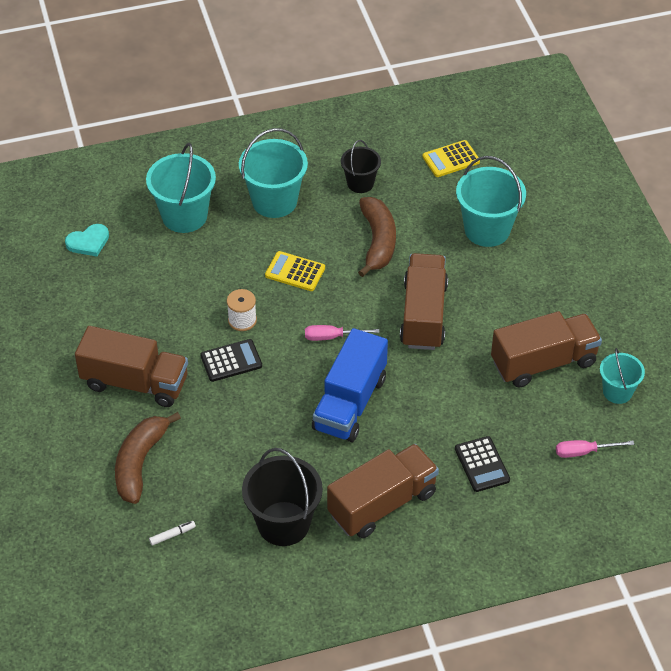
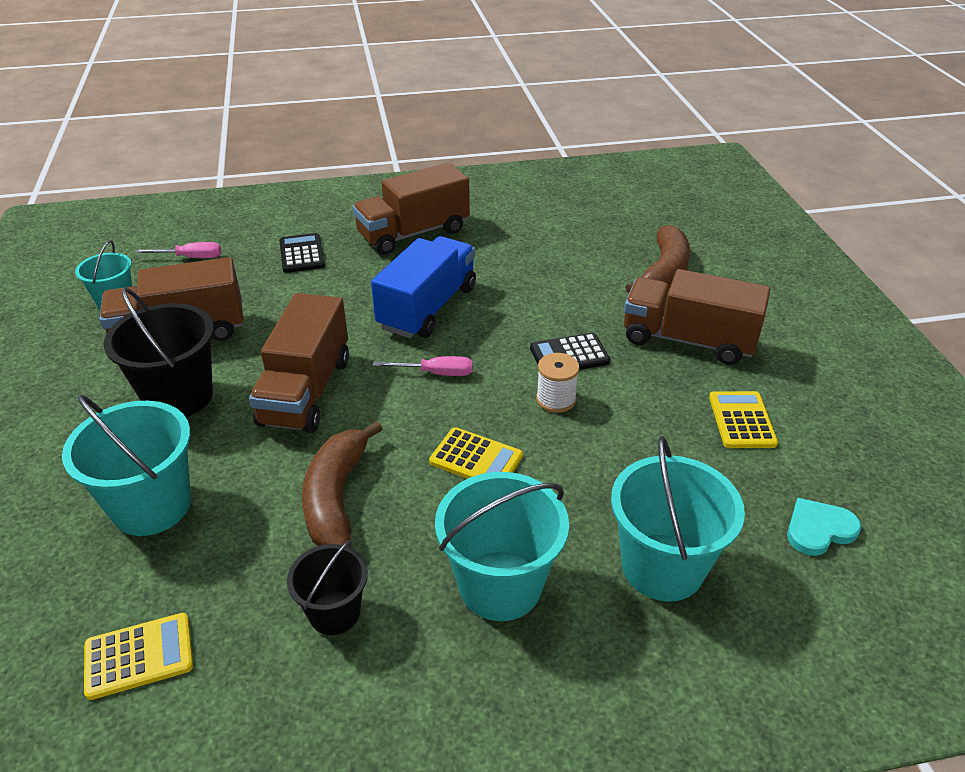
camera: 175 degrees left, 10 degrees down
(113, 312) = (742, 420): none -> yellow calculator
(172, 535) = (620, 224): white marker -> none
(283, 523) = (512, 226): black bucket -> black bucket (179, 397)

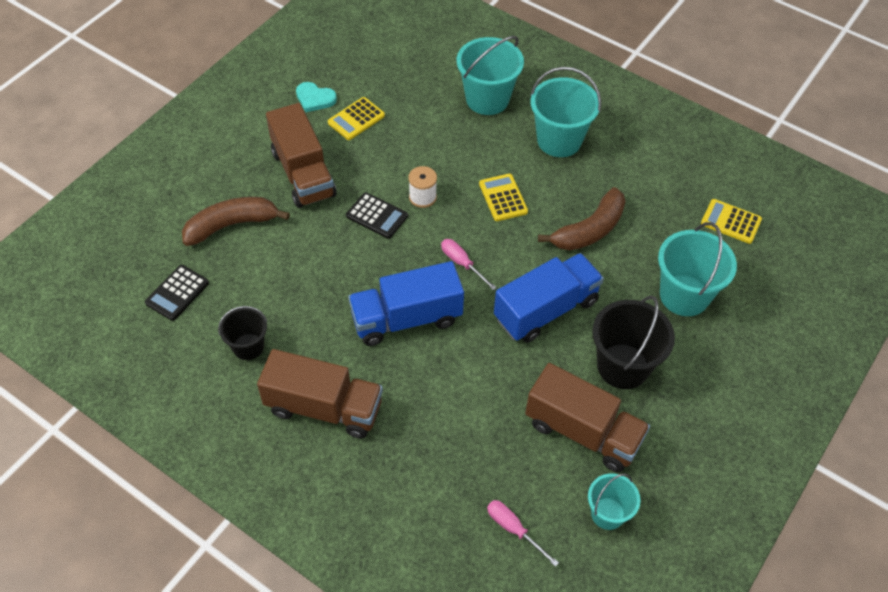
camera: 135 degrees left, 15 degrees up
(302, 254) = (428, 455): black calculator -> black calculator (177, 293)
(306, 391) = (546, 310): brown truck -> blue truck
(334, 612) = (637, 180): black bucket -> black bucket (248, 346)
(819, 529) = (406, 64): turquoise heart -> turquoise heart (315, 98)

